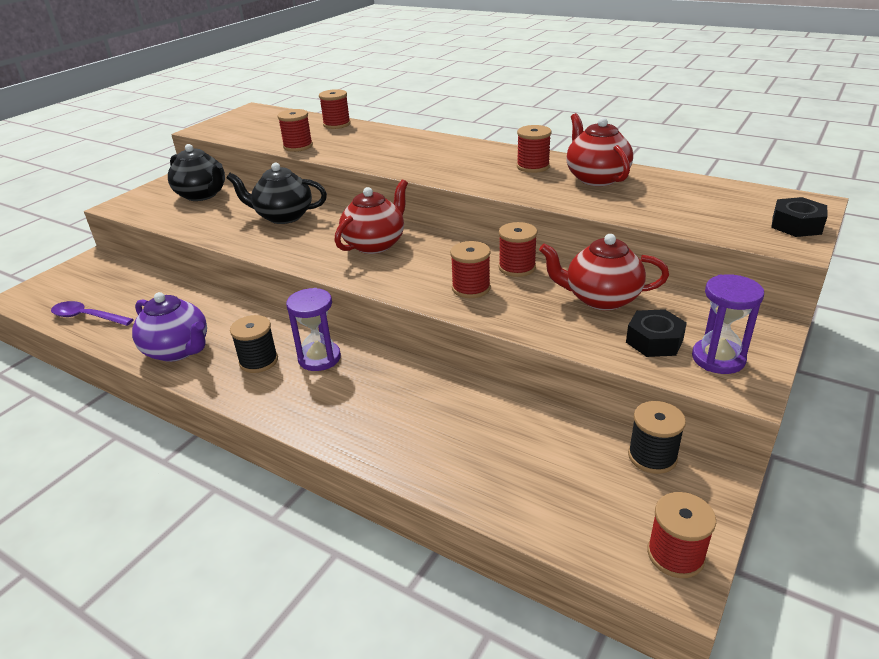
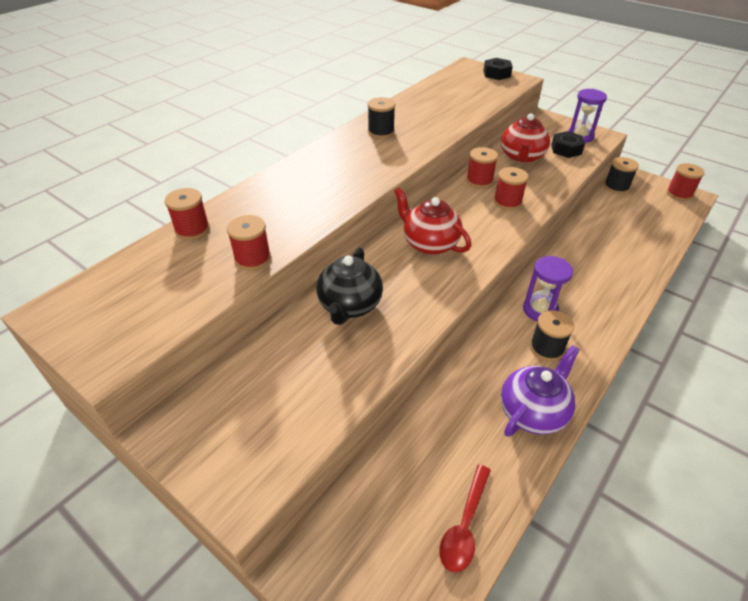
camera: 85 degrees left, 10 degrees up
(87, 317) = (464, 525): purple spoon -> red spoon
(202, 195) = (250, 390): black teapot -> none
(533, 166) = (381, 132): red spool -> black spool
(596, 178) = (413, 113): red teapot -> none

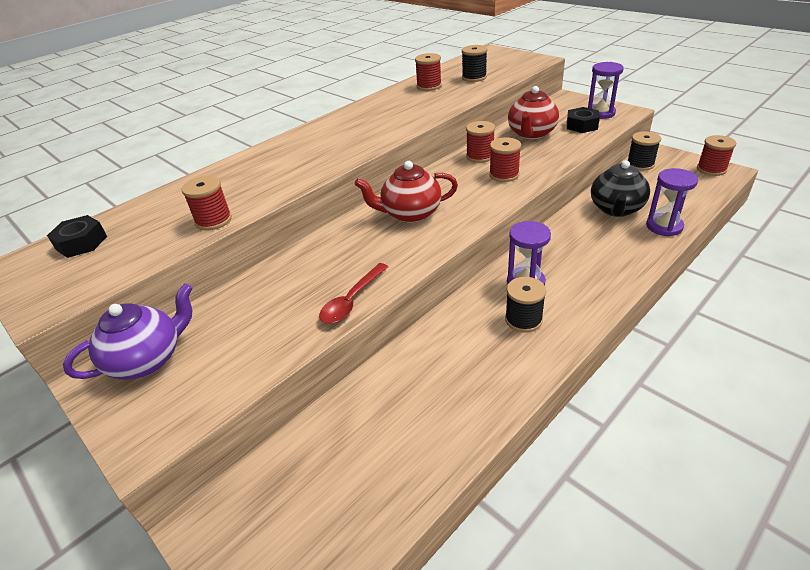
camera: 10 degrees right, 5 degrees down
(192, 229) = (168, 197): red spool -> red spool (429, 86)
(349, 306) = (311, 270): black teapot -> black teapot (616, 209)
(381, 132) = (380, 110): black spool -> black spool (474, 77)
(429, 244) = (410, 214): red teapot -> red teapot turned 60 degrees counterclockwise
(464, 525) = (386, 494): red spoon -> red spoon (352, 300)
(496, 74) = (516, 56): black nut -> black nut (81, 243)
(533, 412) = (492, 382): purple teapot -> purple teapot (148, 360)
(650, 252) = (664, 226): none -> purple hourglass

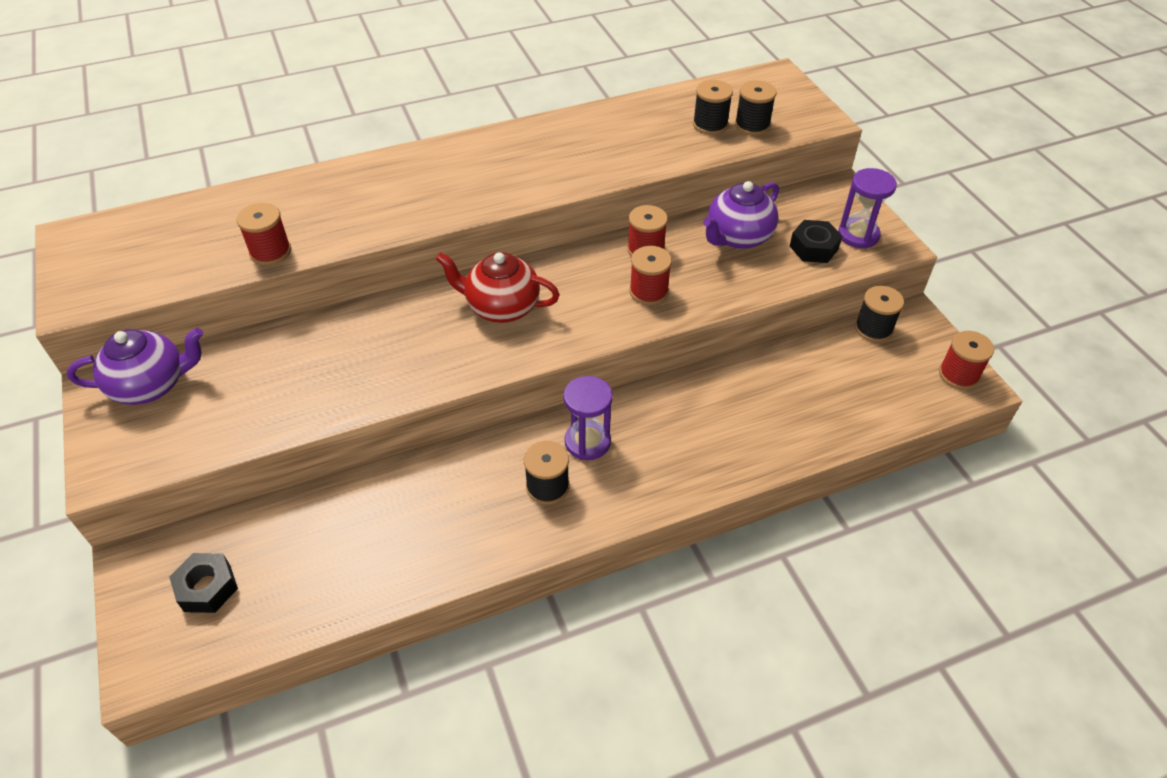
camera: 20 degrees right, 10 degrees up
(81, 243) = (140, 231): black nut -> black nut (207, 588)
(352, 300) = (364, 398): red spoon -> none
(429, 86) = (642, 120): red spool -> none
(500, 71) = (752, 125): none -> black spool
(531, 134) = (738, 237): red teapot -> purple teapot
(616, 209) = (777, 386): black teapot -> none
(664, 226) = (811, 435): purple hourglass -> none

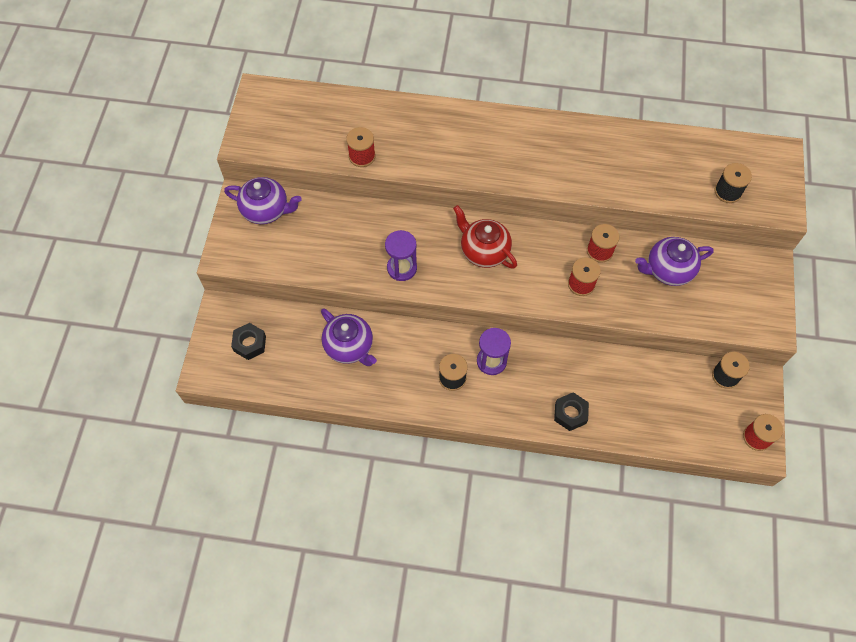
camera: 30 degrees right, 15 degrees up
(373, 517) = (349, 347): none -> purple teapot
(710, 125) = (698, 177): black spool -> none
(813, 248) = (714, 303): black nut -> black nut (570, 413)
(858, 235) = (753, 308): purple hourglass -> purple hourglass (402, 268)

